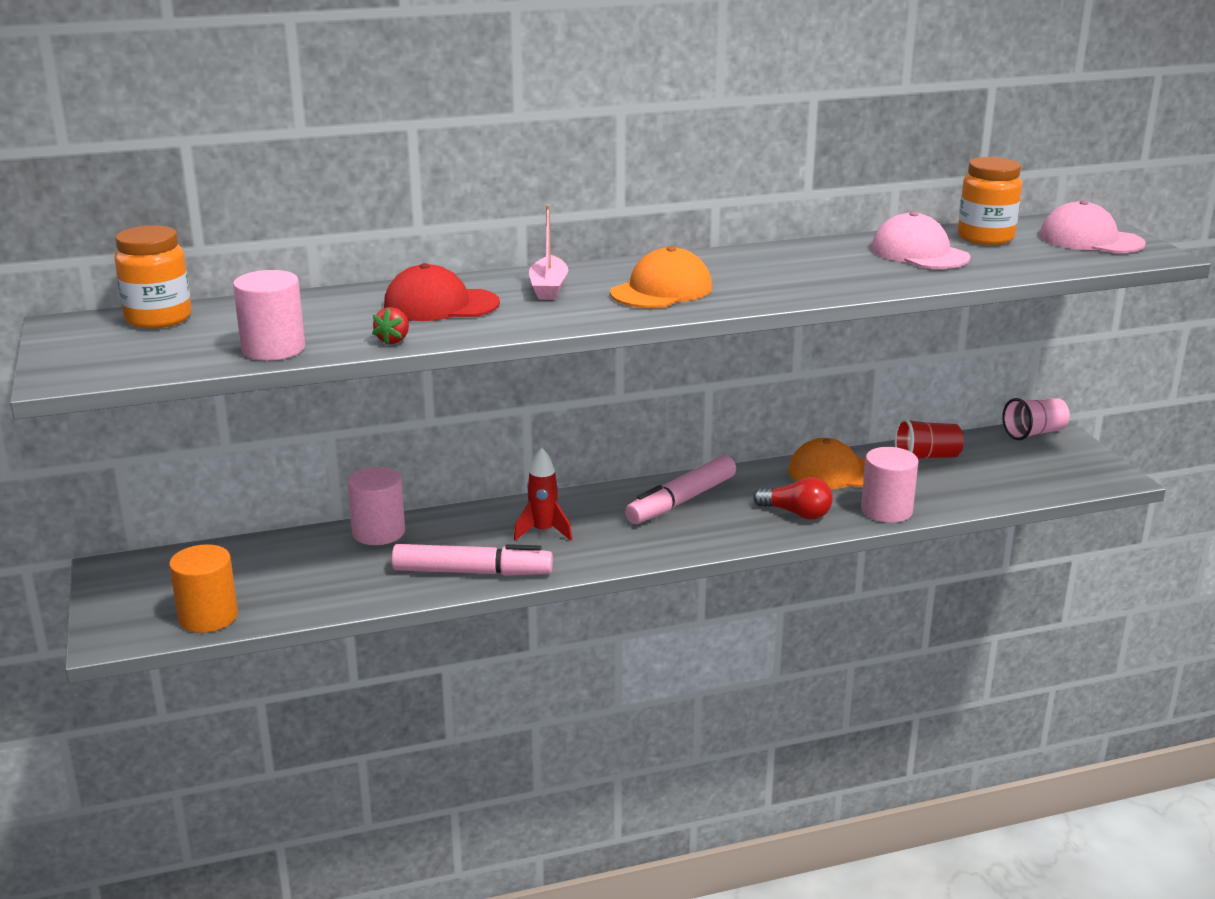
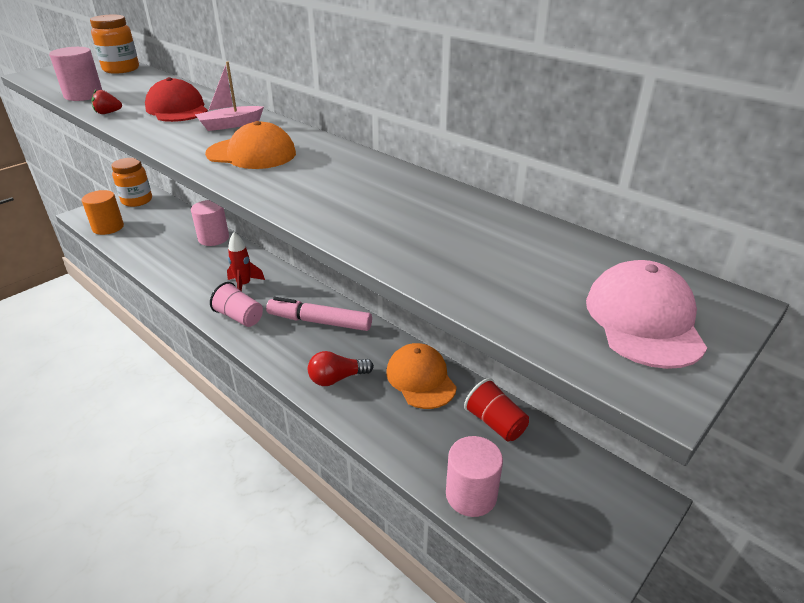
camera: 60 degrees right, 10 degrees up
(472, 572) = (183, 279): pink marker -> none
(796, 513) = (337, 378): red light bulb -> red light bulb turned 75 degrees clockwise
(886, 511) = (376, 425): pink cylinder -> pink cylinder (471, 495)
(919, 253) = (455, 227): pink cap -> none
(985, 238) = (552, 252): orange jar -> orange jar (137, 201)
(1034, 433) = (621, 486): pink cup -> pink cup (239, 317)

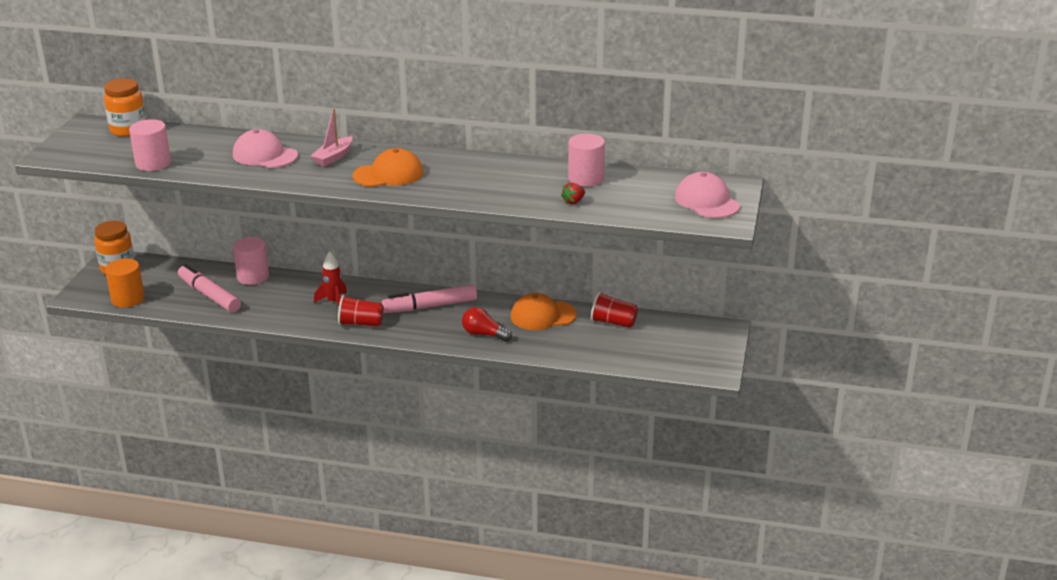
camera: 30 degrees left, 5 degrees down
(108, 113) = (212, 173): red strawberry -> red strawberry (573, 202)
(163, 244) = (209, 295): none -> pink marker
(177, 109) = (265, 155): red cap -> pink cap
(239, 317) = (361, 323): pink cup -> red cup
(337, 378) = (484, 334): red light bulb -> red light bulb turned 75 degrees clockwise
(421, 379) = (543, 316): orange cap -> orange cap turned 45 degrees counterclockwise
(471, 495) = (628, 359): pink cylinder -> pink cylinder (586, 178)

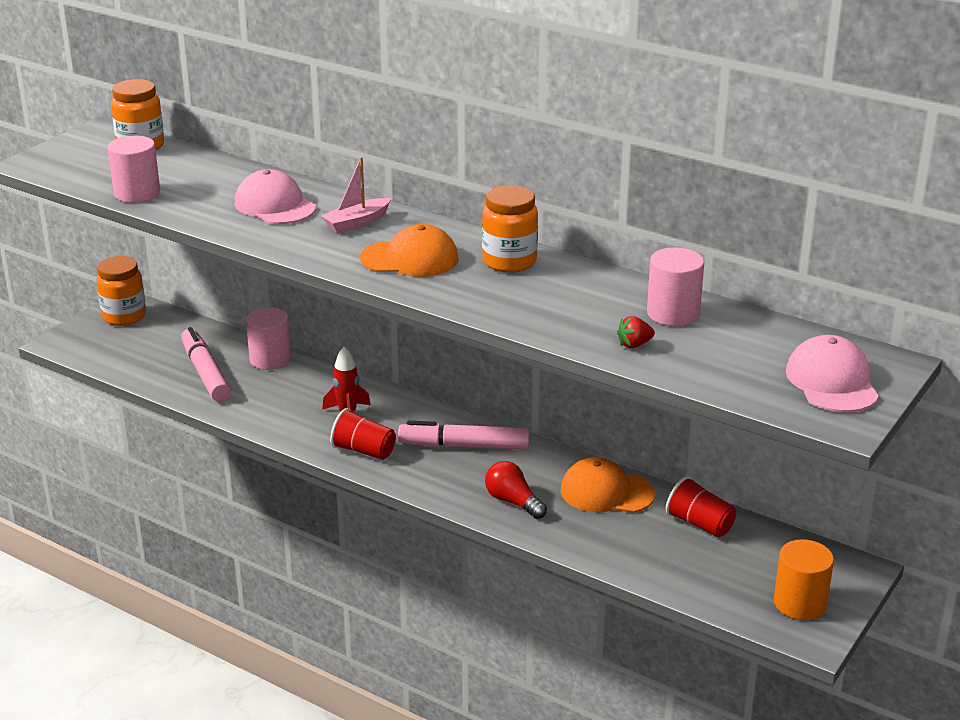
camera: 20 degrees right, 0 degrees up
(128, 299) = (111, 358): orange cylinder -> orange cylinder (800, 603)
(458, 165) = (509, 262): none -> orange jar

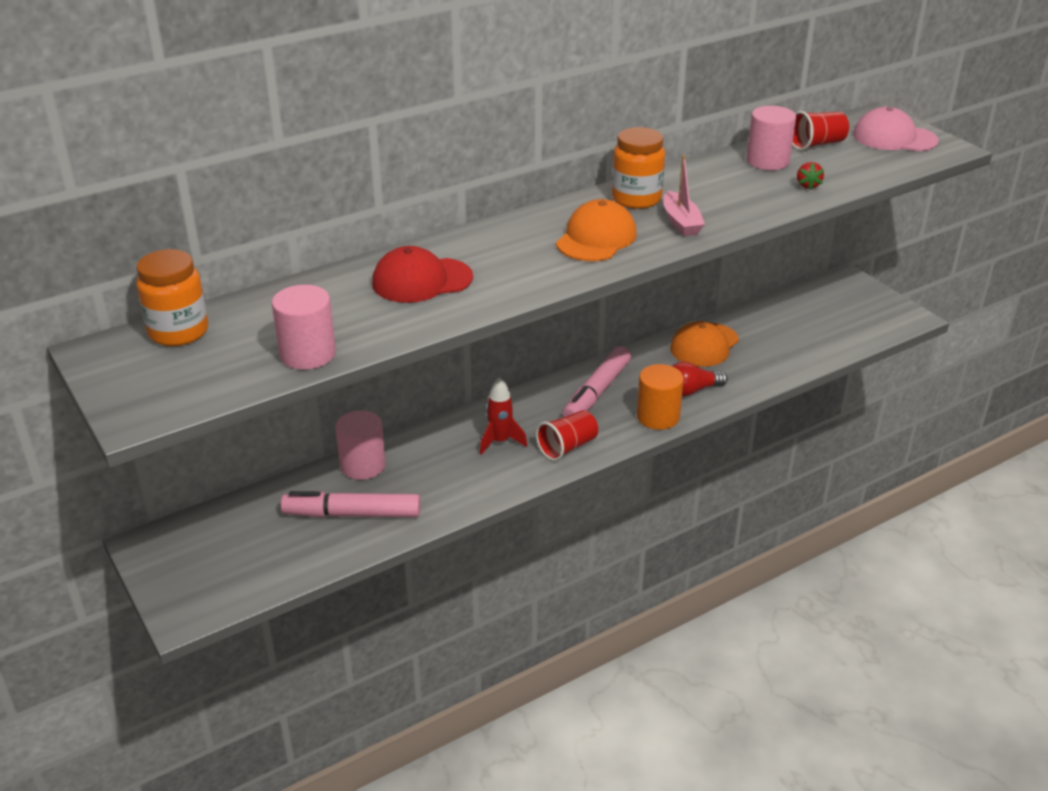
camera: 65 degrees left, 5 degrees up
(124, 316) = (175, 551): orange jar -> none
(275, 205) = (422, 280): pink cap -> red cap
(356, 223) = (501, 248): pink boat -> pink boat (681, 222)
(699, 524) = (766, 319): red cup -> red cup (816, 144)
(800, 603) = (874, 311): orange cylinder -> orange cylinder (658, 417)

